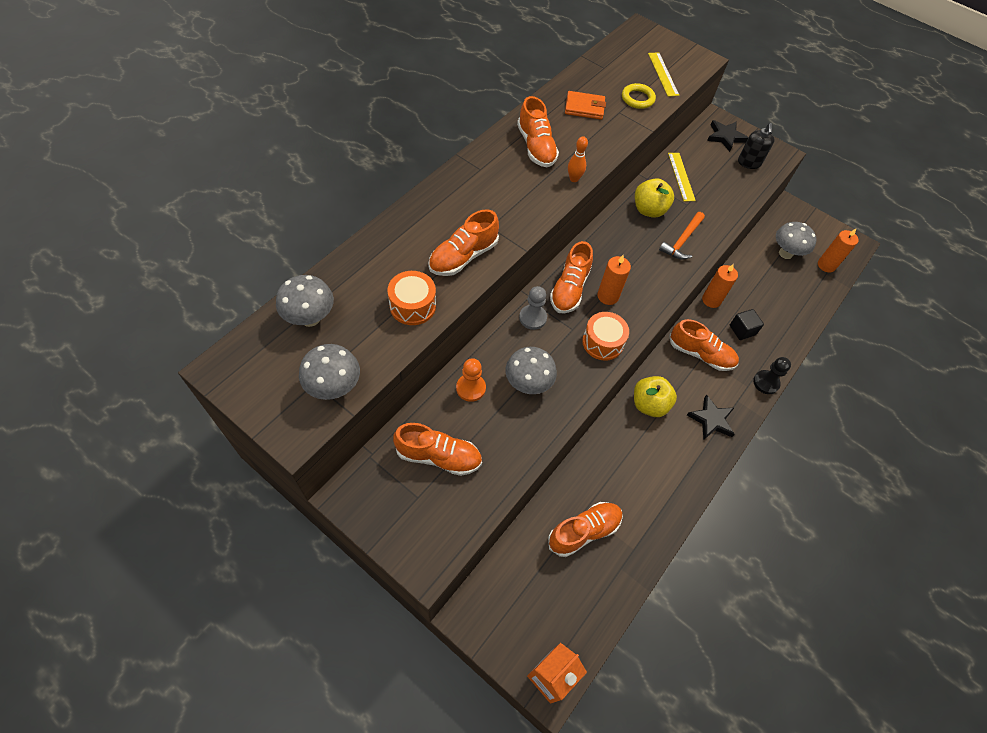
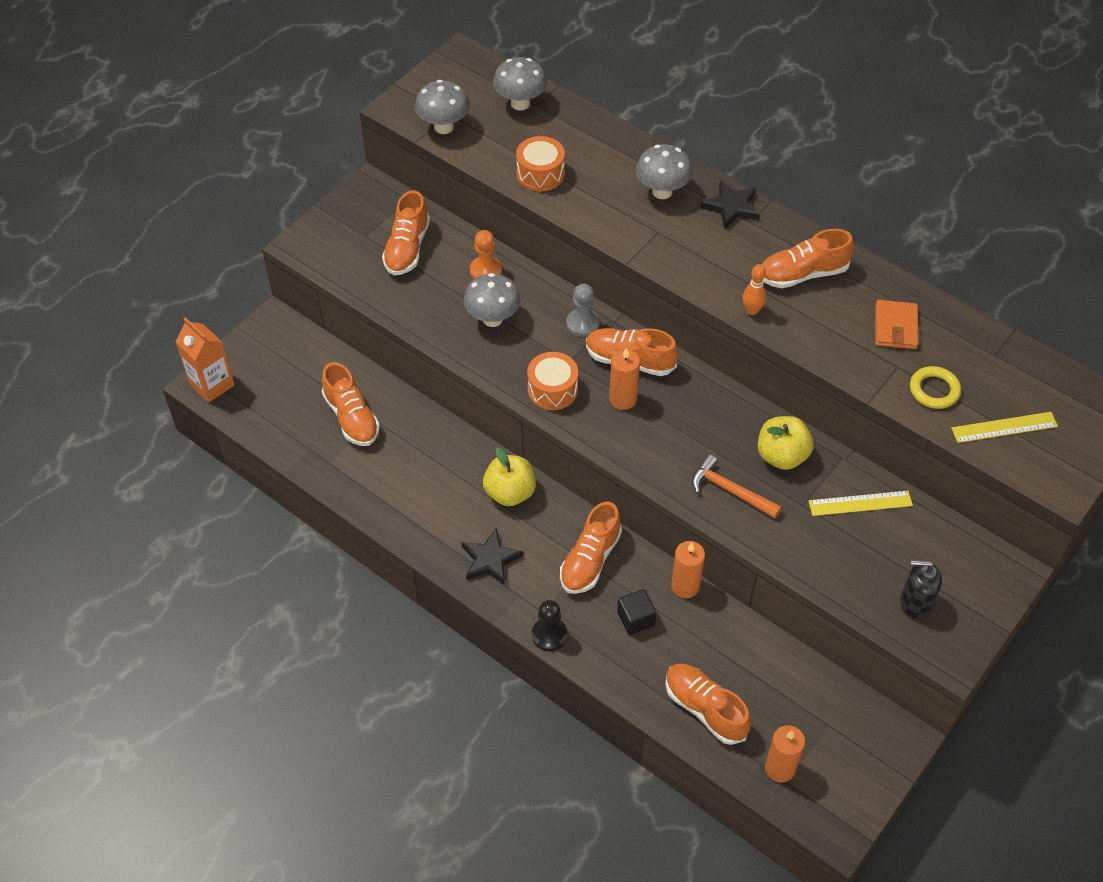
camera: 95 degrees right, 5 degrees down
(463, 256) = (610, 210): orange shoe -> orange shoe (705, 709)
(725, 137) = (969, 577): black star -> black star (731, 207)
(785, 253) = (795, 708): grey mushroom -> grey mushroom (662, 191)

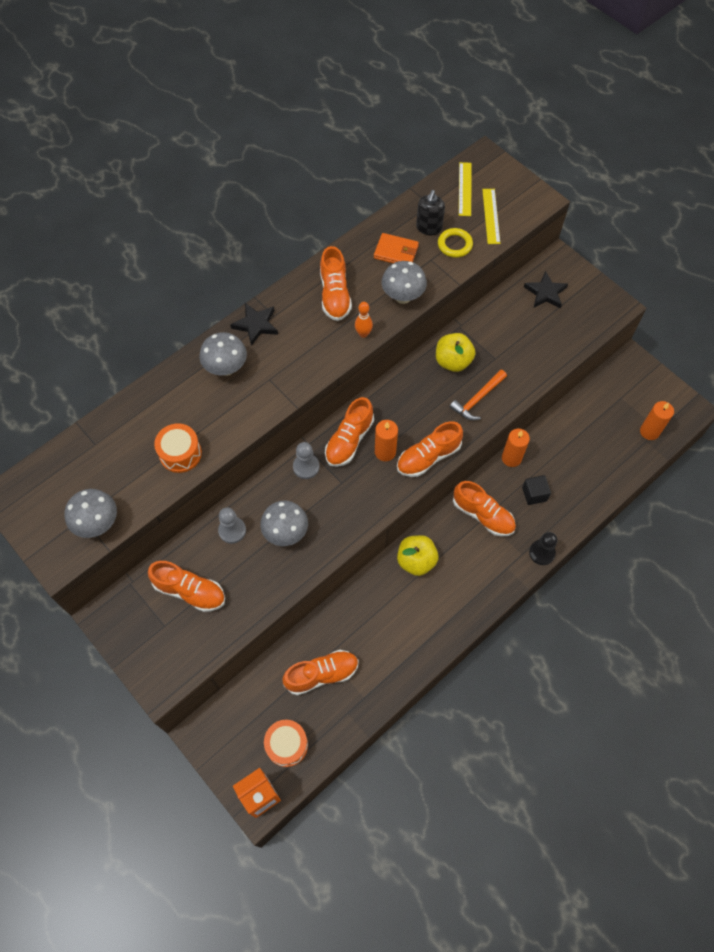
camera: 80 degrees left, 10 degrees up
(486, 271) = (232, 530): orange pawn -> grey pawn
(490, 560) = (474, 584): black star -> black star (545, 293)
(520, 103) = (89, 456): grey mushroom -> grey mushroom (403, 297)
(552, 389) = (367, 499): orange drum -> orange drum (287, 745)
(705, 709) = (605, 465): orange shoe -> orange shoe (428, 457)
(860, 503) = (498, 325): yellow ruler -> yellow ruler (465, 189)
(915, 603) = (577, 315): black soap dispenser -> black soap dispenser (429, 228)

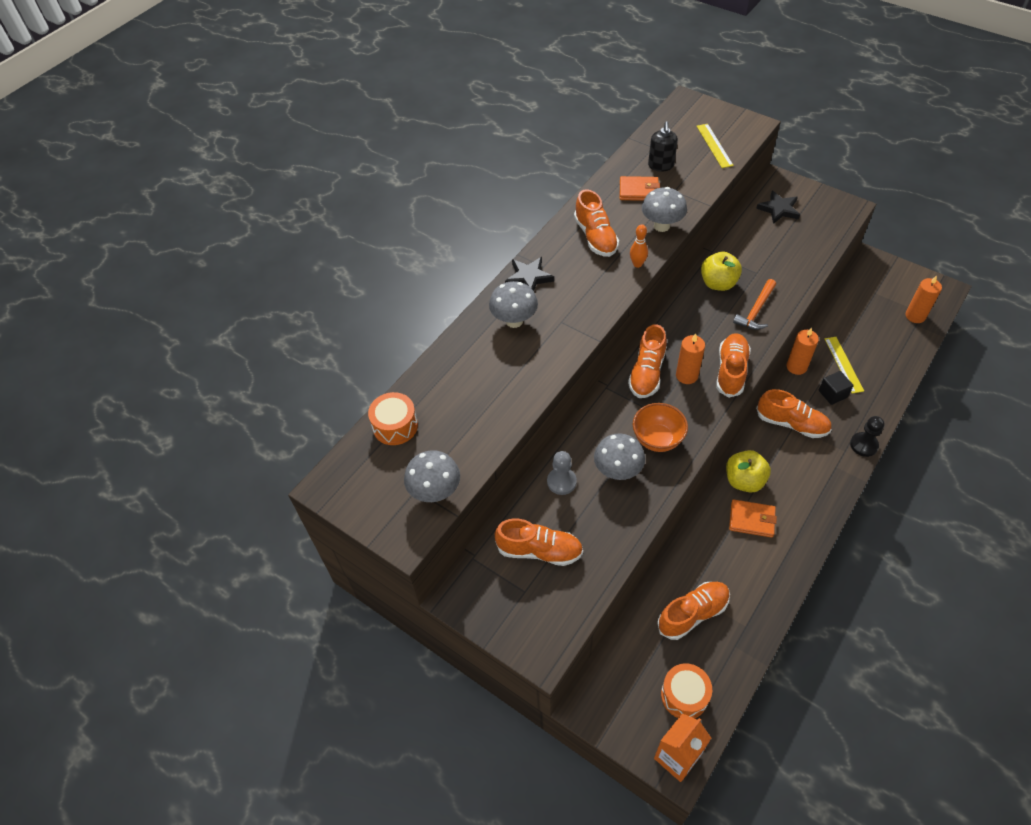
camera: 10 degrees left, 10 degrees down
(180, 453) = (497, 407): orange drum -> orange drum (395, 426)
(306, 467) = (613, 406): grey pawn -> none
(333, 510) = (657, 439): none -> orange bowl
(408, 600) = (751, 520): none -> orange wallet
(428, 457) = (731, 371): orange shoe -> orange shoe turned 150 degrees clockwise
(454, 245) = (691, 174): yellow ring -> none
(465, 189) = (680, 129): yellow ruler -> yellow ruler (843, 364)

